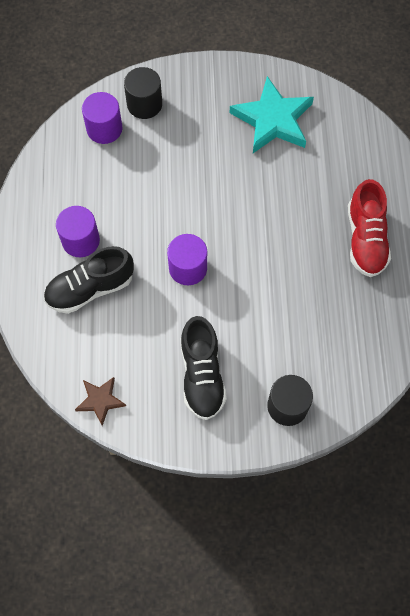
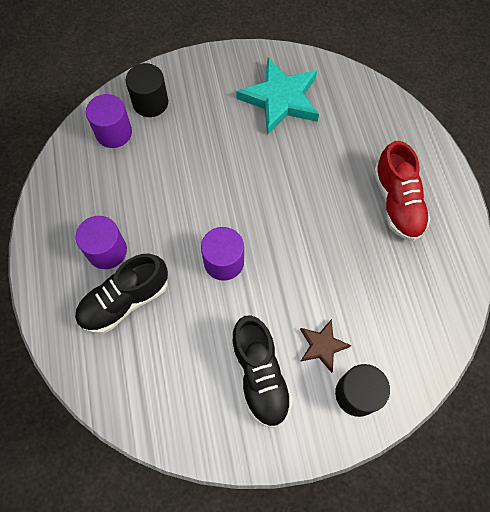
camera: 10 degrees left, 0 degrees up
(100, 400) = (155, 424): brown star -> brown star (322, 346)

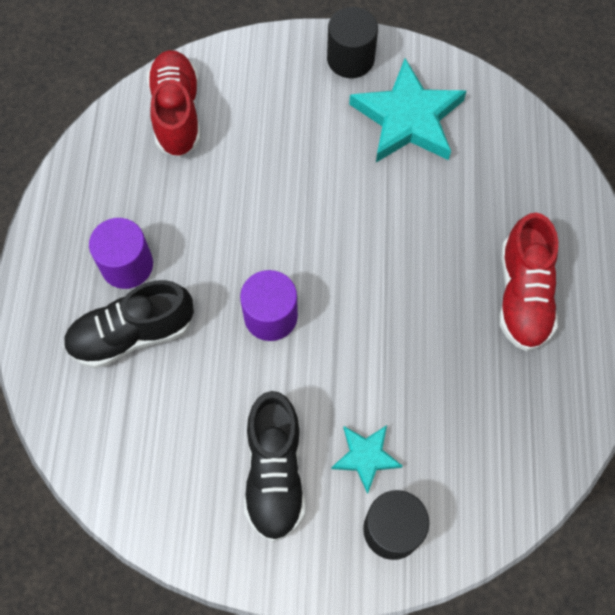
camera: 15 degrees right, 0 degrees up
(114, 132) = (177, 113): purple cylinder -> red shoe
(150, 102) = (235, 84): black cylinder -> black cylinder (350, 59)
(322, 346) = (366, 457): brown star -> turquoise star

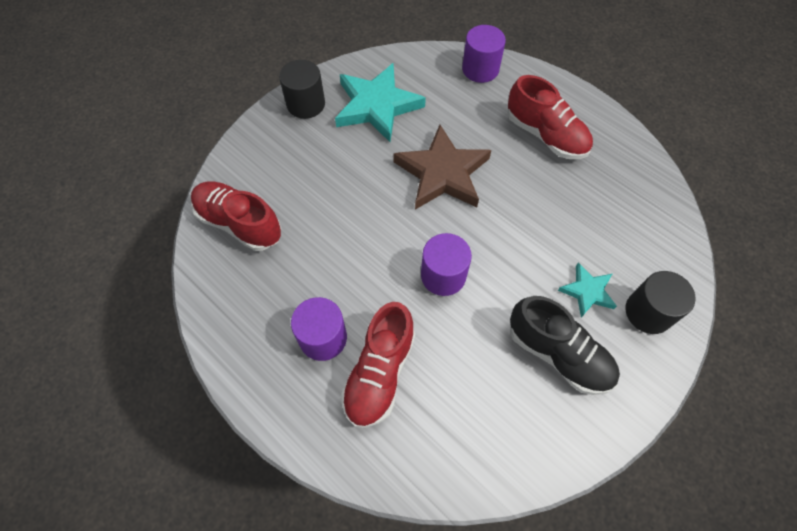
camera: 50 degrees left, 5 degrees down
(132, 334) = (379, 373): black shoe -> red shoe
(383, 234) = (442, 173): none -> brown star
(550, 174) = (480, 69): none -> purple cylinder

